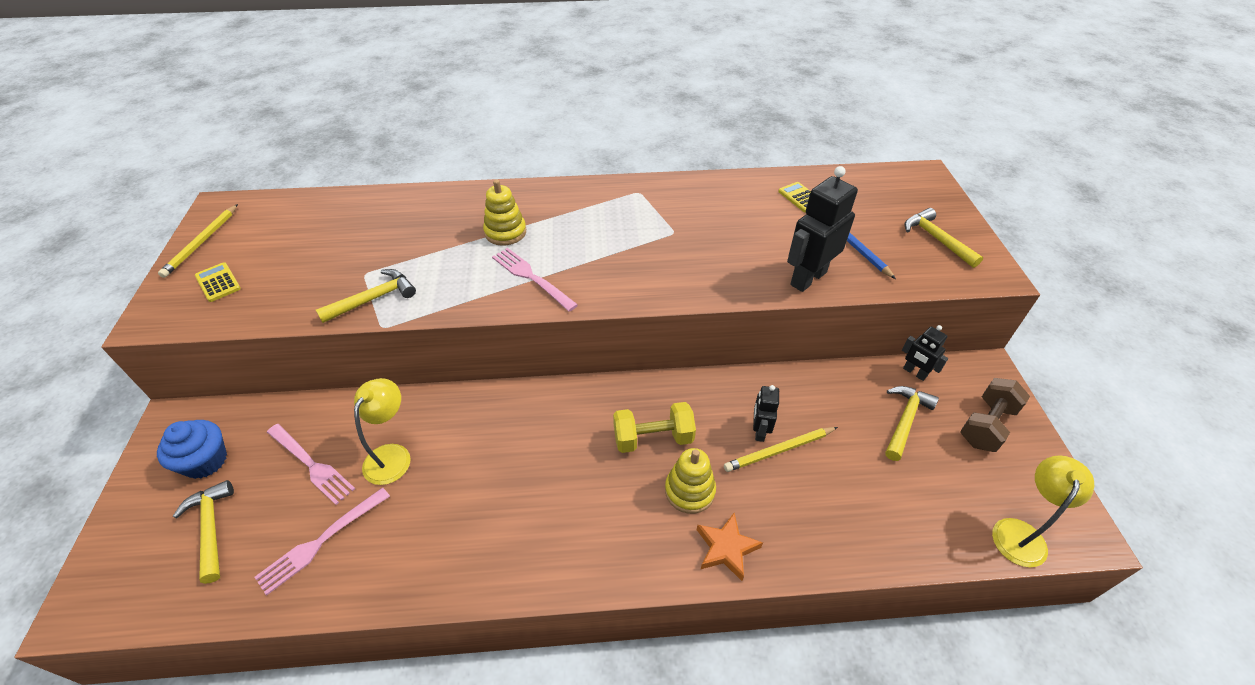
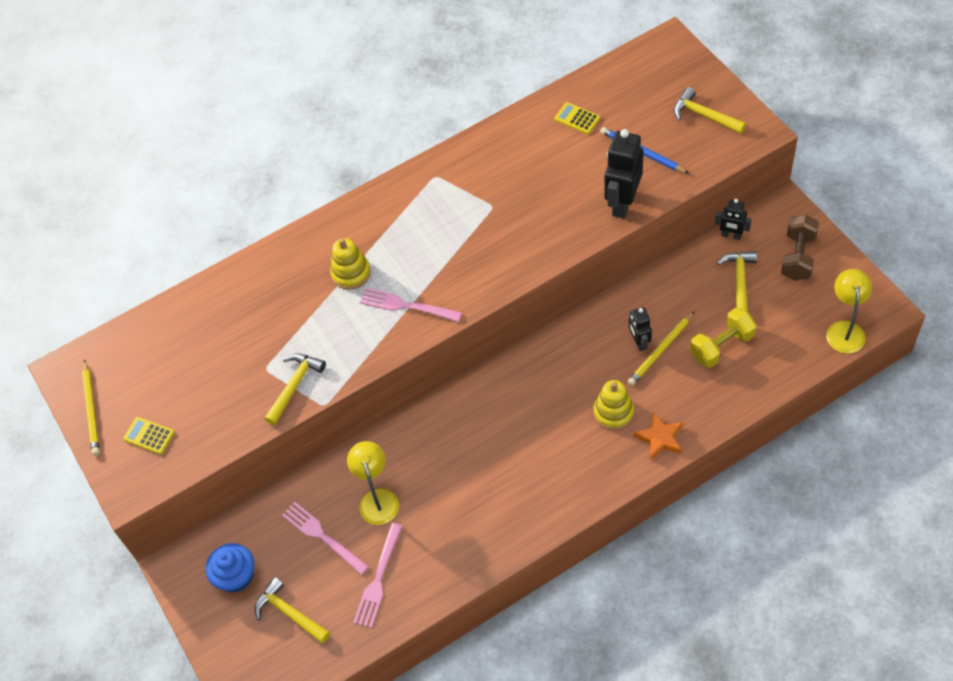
camera: 20 degrees left, 10 degrees up
(312, 465) = (322, 536): pink fork -> pink fork turned 150 degrees counterclockwise
(653, 438) = (564, 387): yellow dumbbell -> yellow dumbbell (722, 346)

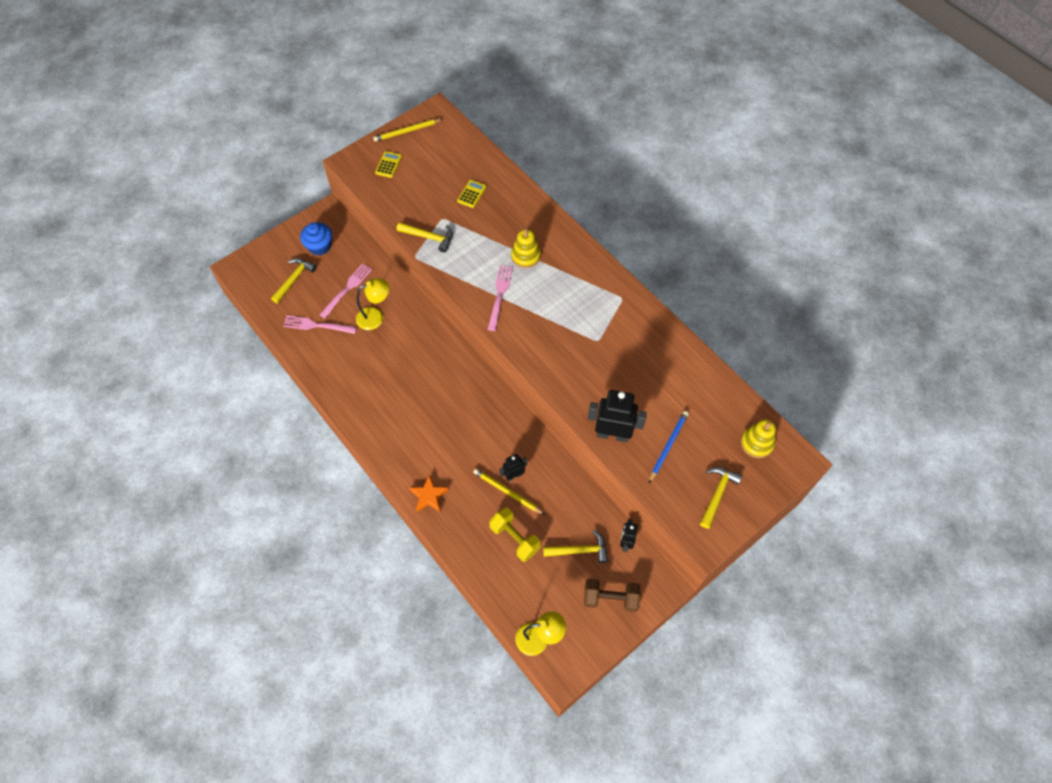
camera: 75 degrees right, 5 degrees up
(577, 119) = (696, 393): yellow calculator -> yellow calculator (471, 194)
(613, 412) = (450, 461): yellow stacking toy -> yellow stacking toy (756, 443)

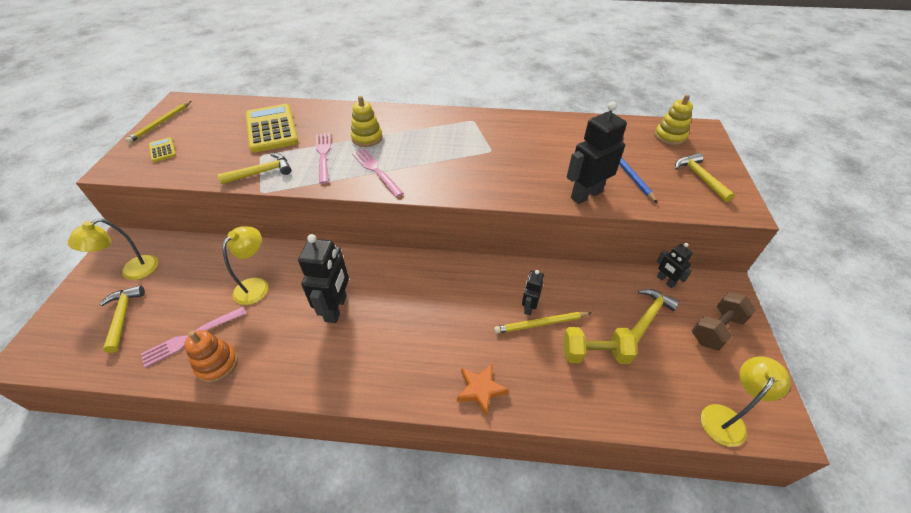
camera: 45 degrees left, 15 degrees down
(316, 356) = (217, 364): none -> orange stacking toy
(319, 246) = (132, 271): blue cupcake -> yellow lamp
(347, 289) = (200, 284): pink fork -> pink fork (323, 155)
(404, 373) = (336, 308): none -> black robot
(471, 194) = (271, 129): yellow calculator -> yellow calculator, size x2.19

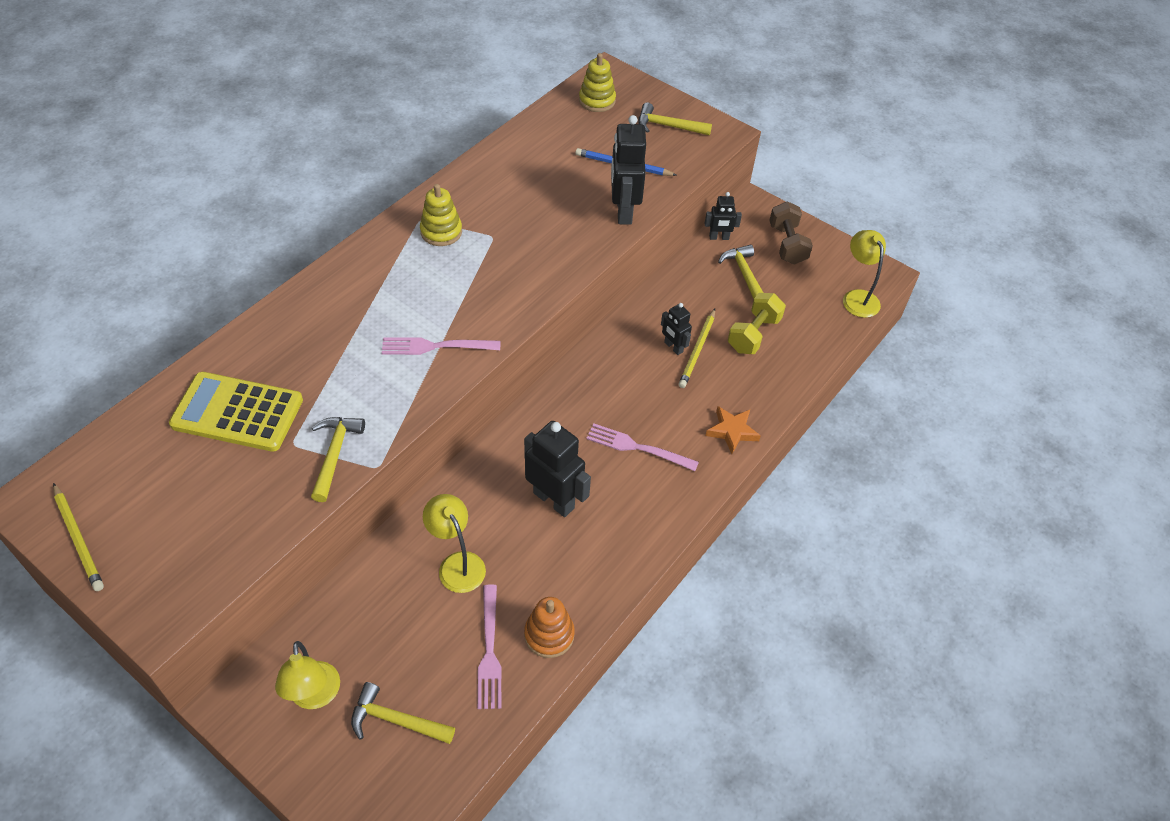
camera: 60 degrees left, 5 degrees up
(162, 150) = (166, 551): yellow calculator -> none
(323, 155) = (356, 381): pink fork -> pink fork (637, 447)
(367, 138) = (361, 327): yellow stacking toy -> yellow stacking toy (441, 232)

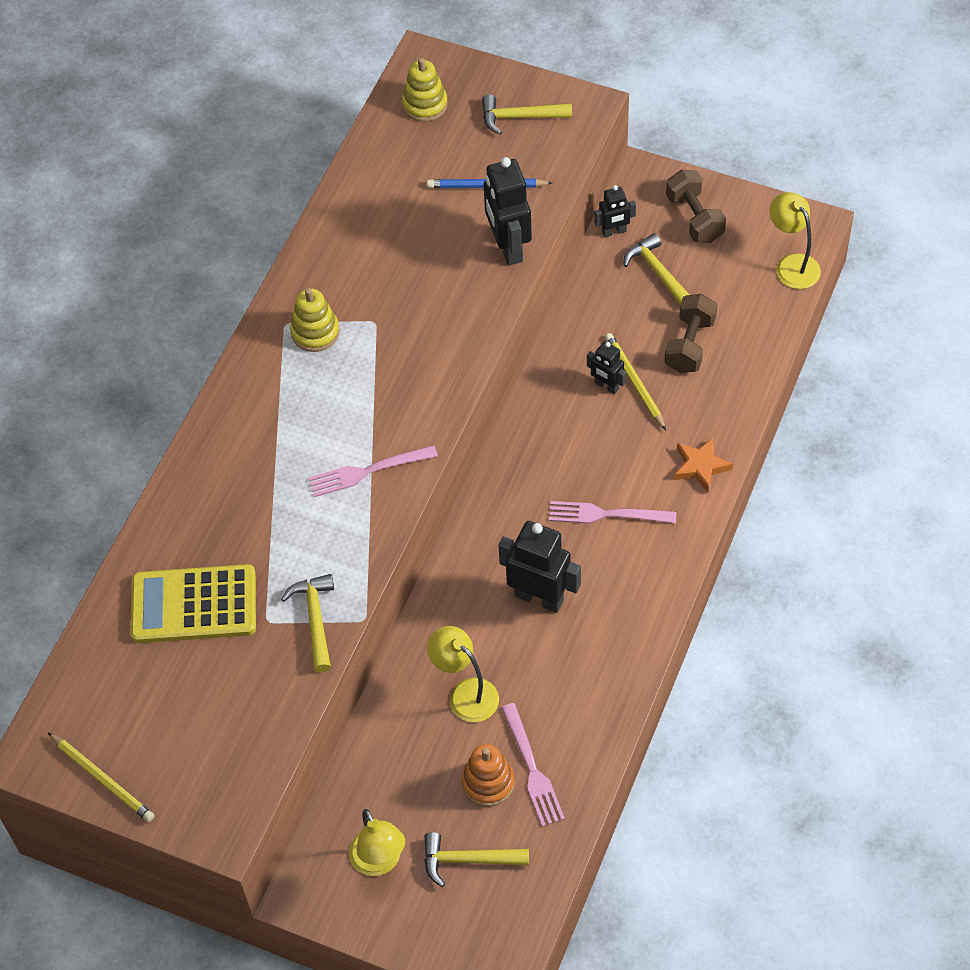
camera: 10 degrees left, 5 degrees up
(549, 635) = (585, 736): orange stacking toy -> orange stacking toy (488, 782)
(697, 350) = (634, 382): yellow pencil -> yellow pencil turned 150 degrees clockwise
(753, 334) = (690, 345): yellow dumbbell -> brown dumbbell

